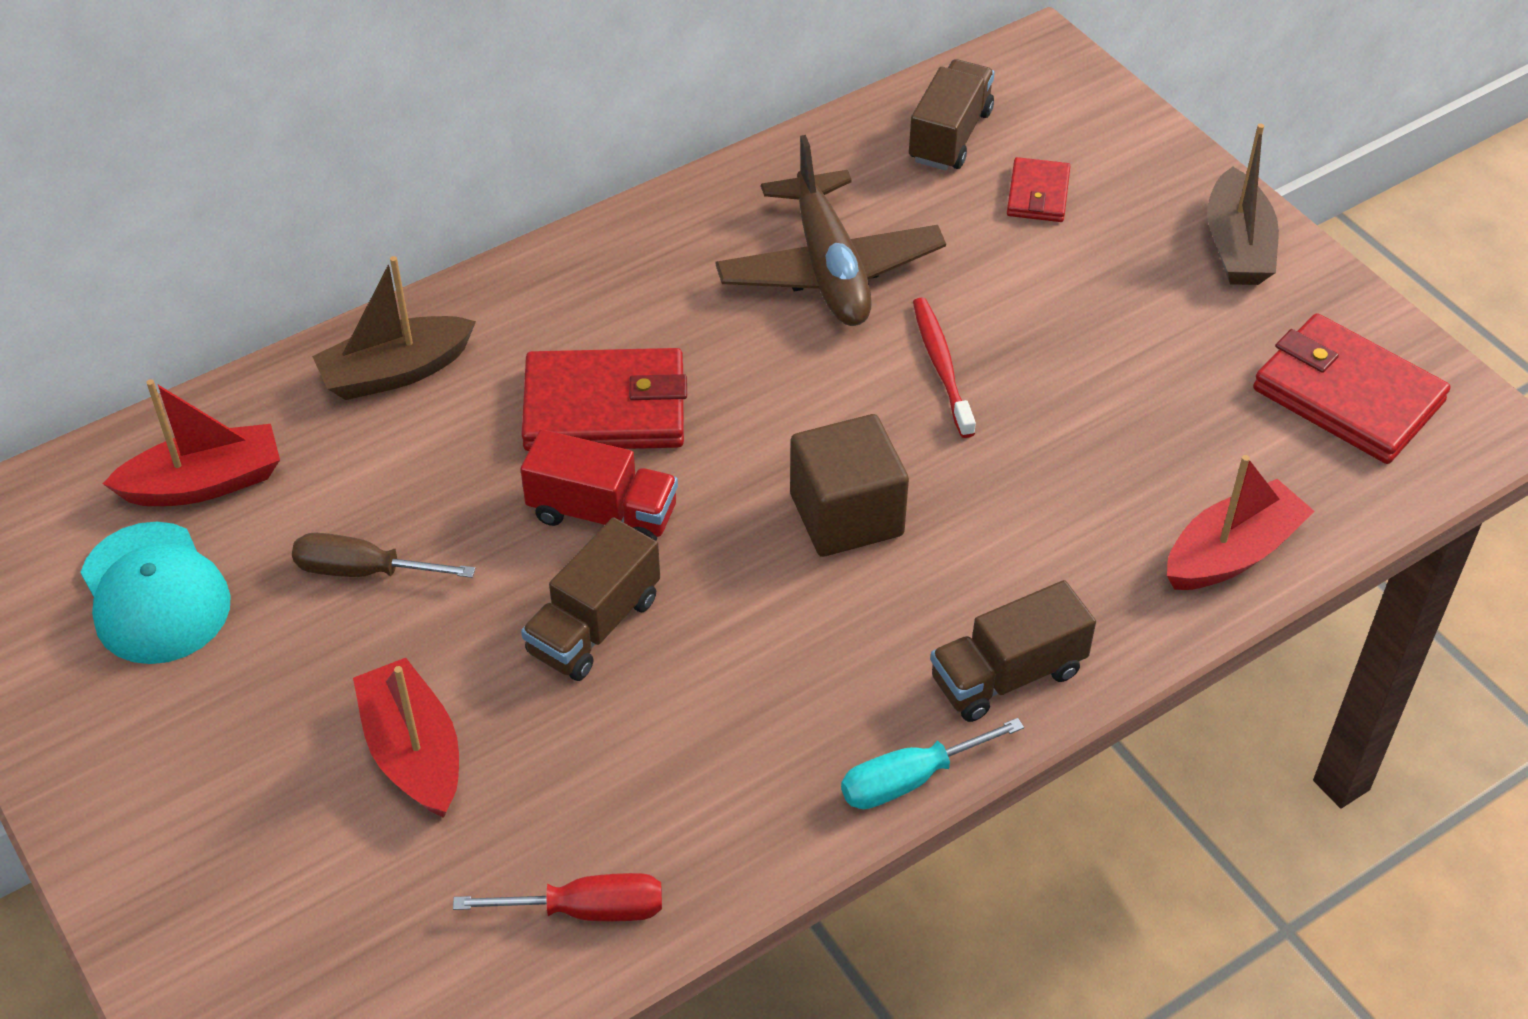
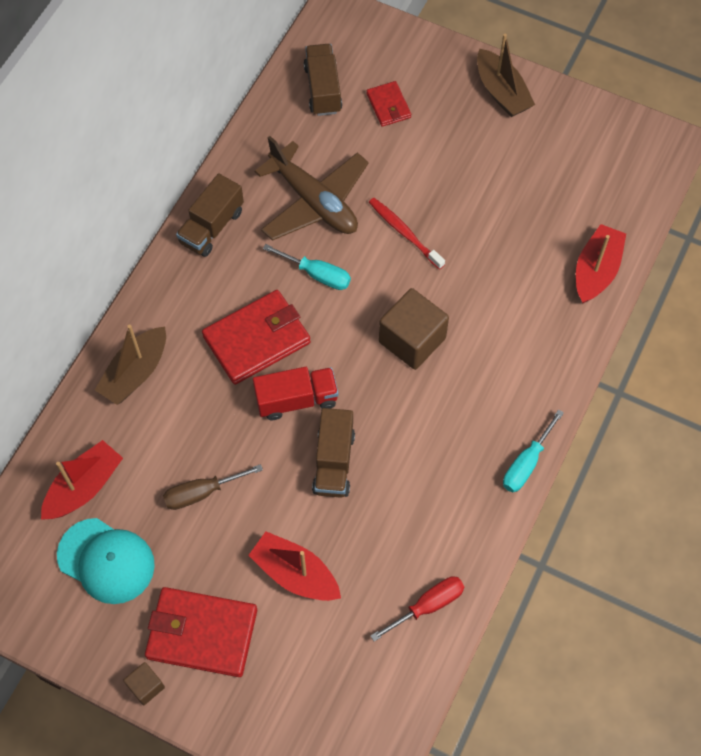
camera: 30 degrees left, 15 degrees up
(68, 794) = (146, 686): none -> brown cube
(762, 363) = (317, 274): none -> turquoise screwdriver
(1007, 675) = (536, 387): brown truck -> brown truck (212, 227)
(1348, 395) = (599, 156): red wallet -> red wallet (202, 633)

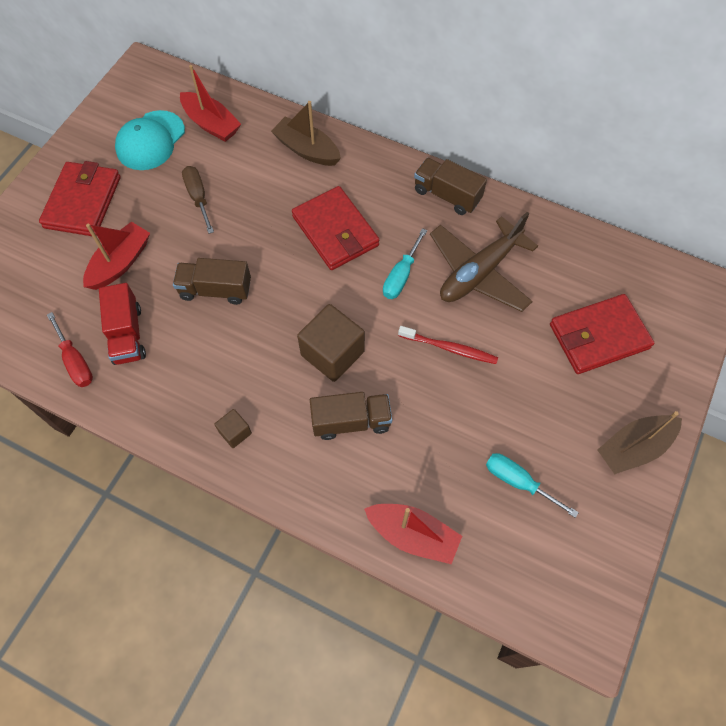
camera: 90 degrees right, 0 degrees up
(146, 686) = (49, 169): brown cube -> brown cube (235, 432)
(296, 400) = (276, 261): red truck -> red truck (127, 334)
(323, 89) = (609, 279): brown truck -> brown truck (351, 421)
(388, 106) = (599, 336): red wallet -> red wallet, size x1.87
(404, 232) = (450, 348): red toothbrush -> red toothbrush turned 60 degrees clockwise
(526, 463) = (198, 450): turquoise screwdriver -> turquoise screwdriver (518, 482)

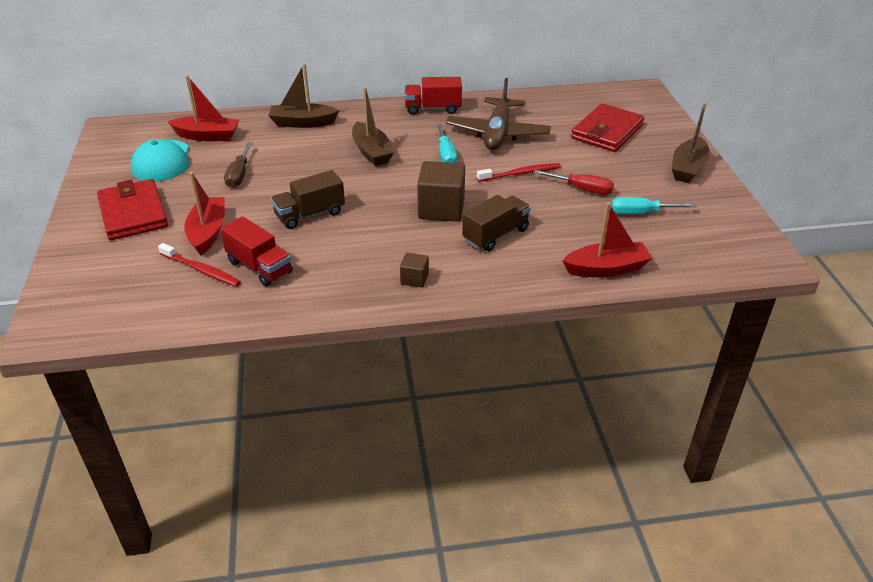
camera: 35 degrees left, 25 degrees down
(75, 361) = (227, 301): red screwdriver -> red screwdriver (582, 189)
(83, 310) = (202, 270): none -> red toothbrush
(198, 197) = (239, 175): brown screwdriver -> brown screwdriver turned 120 degrees counterclockwise
(335, 231) = (371, 152): red wallet -> brown boat
(447, 195) = (433, 109): brown truck -> red truck

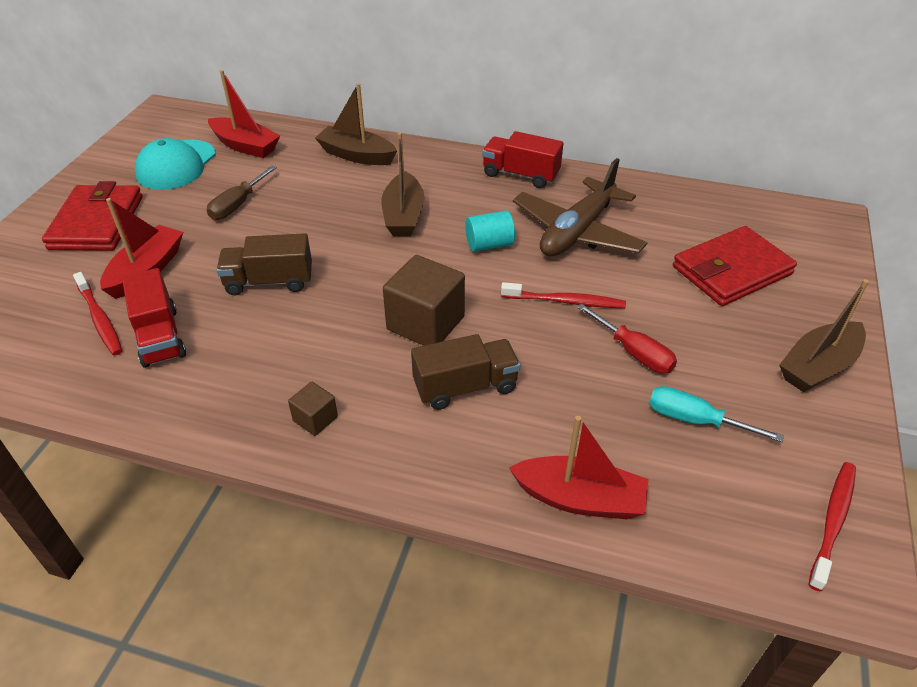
camera: 25 degrees right, 5 degrees up
(446, 154) = (489, 244): turquoise screwdriver -> turquoise cylinder
(742, 237) = (833, 521): none -> red toothbrush

